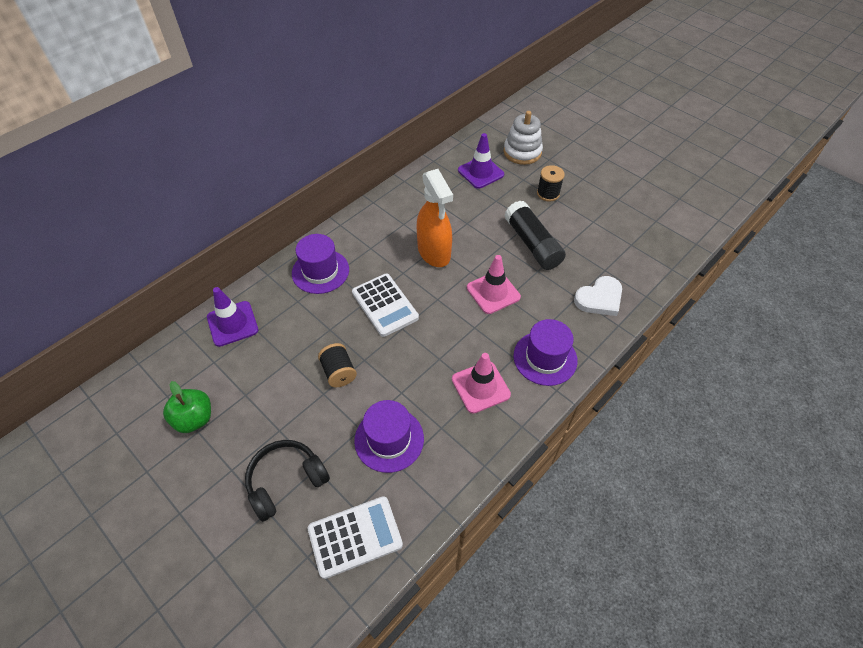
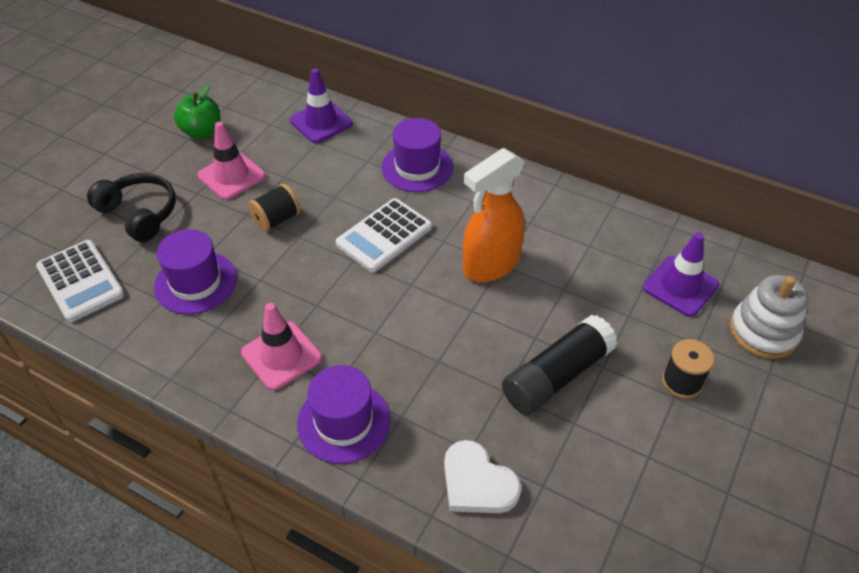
camera: 75 degrees right, 5 degrees down
(493, 292) = (442, 342): pink traffic cone -> pink traffic cone (231, 176)

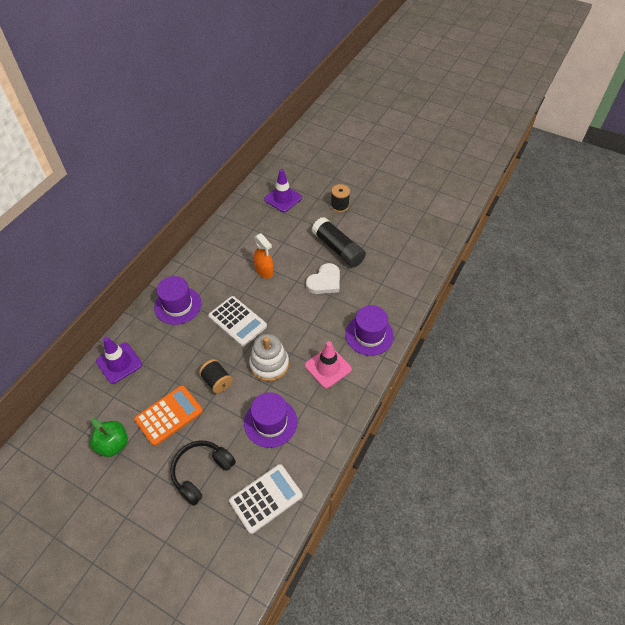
camera: 90 degrees left, 5 degrees up
(231, 176) = (169, 415): pink traffic cone -> orange calculator
(477, 483) = (398, 281): white heart -> white heart (325, 281)
(490, 265) = (264, 271): orange spray bottle -> orange spray bottle, size x0.64
(763, 332) = (311, 175): white stacking toy -> white stacking toy (269, 364)

